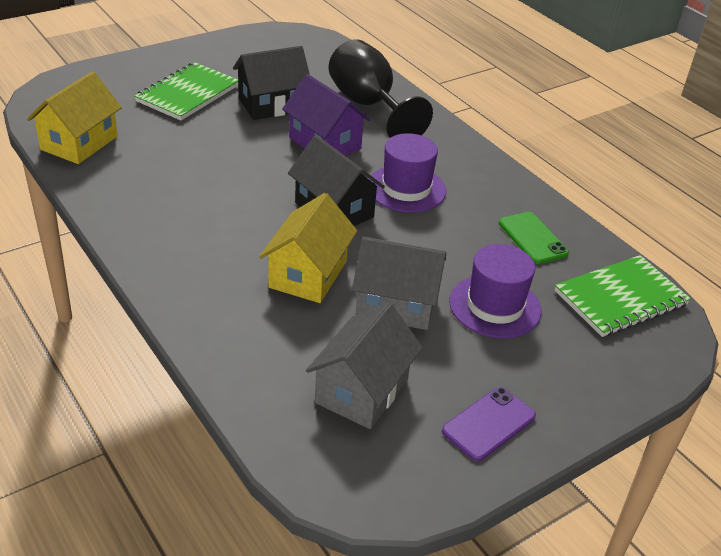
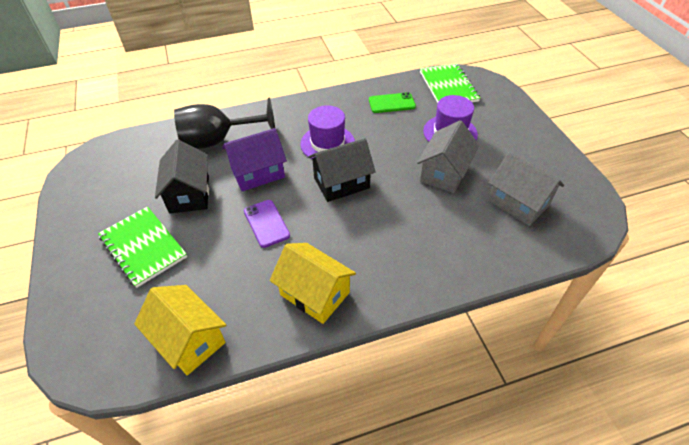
camera: 70 degrees left, 10 degrees up
(308, 274) = (409, 208): yellow house -> yellow house (315, 293)
(489, 424) = (542, 157): purple phone -> purple phone (266, 223)

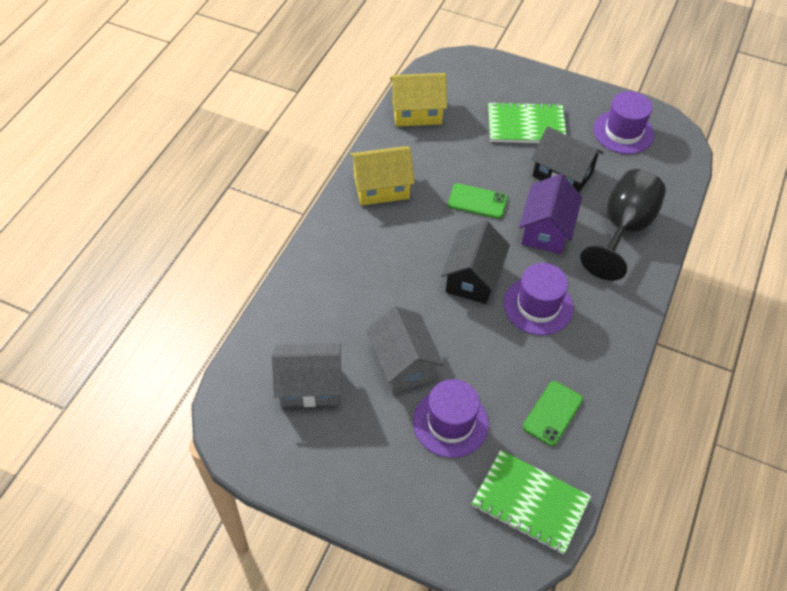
camera: 130 degrees right, 5 degrees up
(105, 187) = (623, 132): none -> purple hat
(266, 223) = (477, 201): purple phone -> green phone

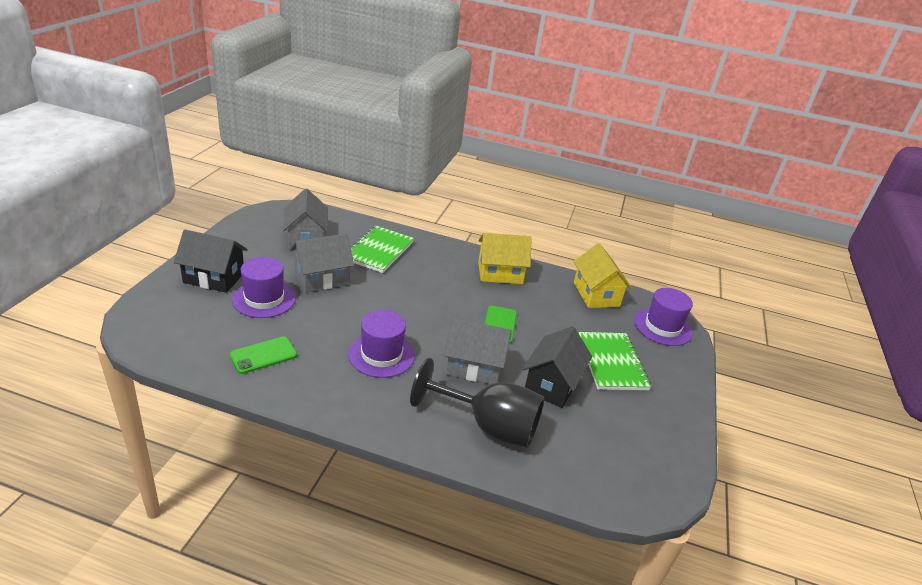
camera: 80 degrees right, 20 degrees down
(381, 187) = (500, 273): yellow house -> yellow house turned 75 degrees counterclockwise
(472, 278) = (410, 317): black house -> black house (214, 277)
(530, 502) = (180, 336): green notebook -> green notebook (379, 251)
(546, 230) = (474, 366): purple house -> grey house
(552, 413) = (263, 355): green phone -> green phone turned 60 degrees counterclockwise
(623, 132) = (637, 441): purple hat -> purple hat (662, 327)

